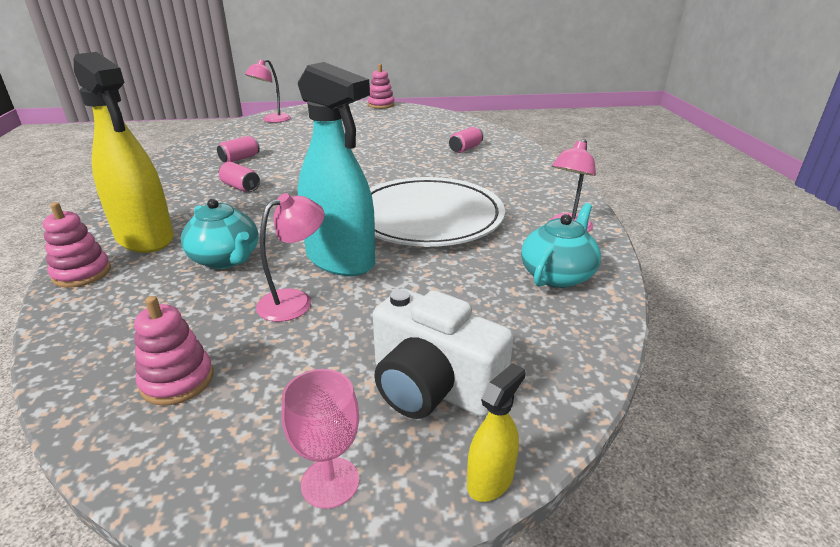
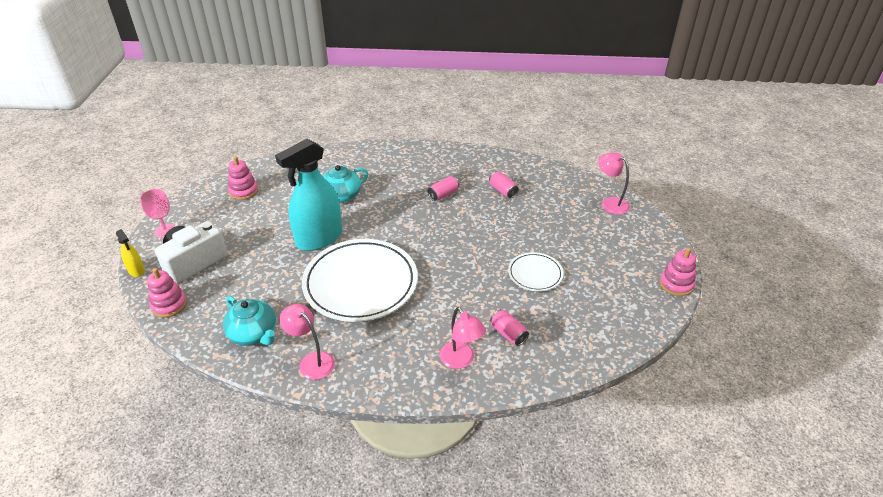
camera: 100 degrees right, 10 degrees up
(82, 273) = (346, 153): pink stacking toy -> pink stacking toy (169, 305)
(145, 238) = (378, 166): yellow spray bottle -> none
(295, 301) = (284, 221): pink lamp -> pink lamp (461, 360)
(382, 142) = (535, 274): none -> white plate

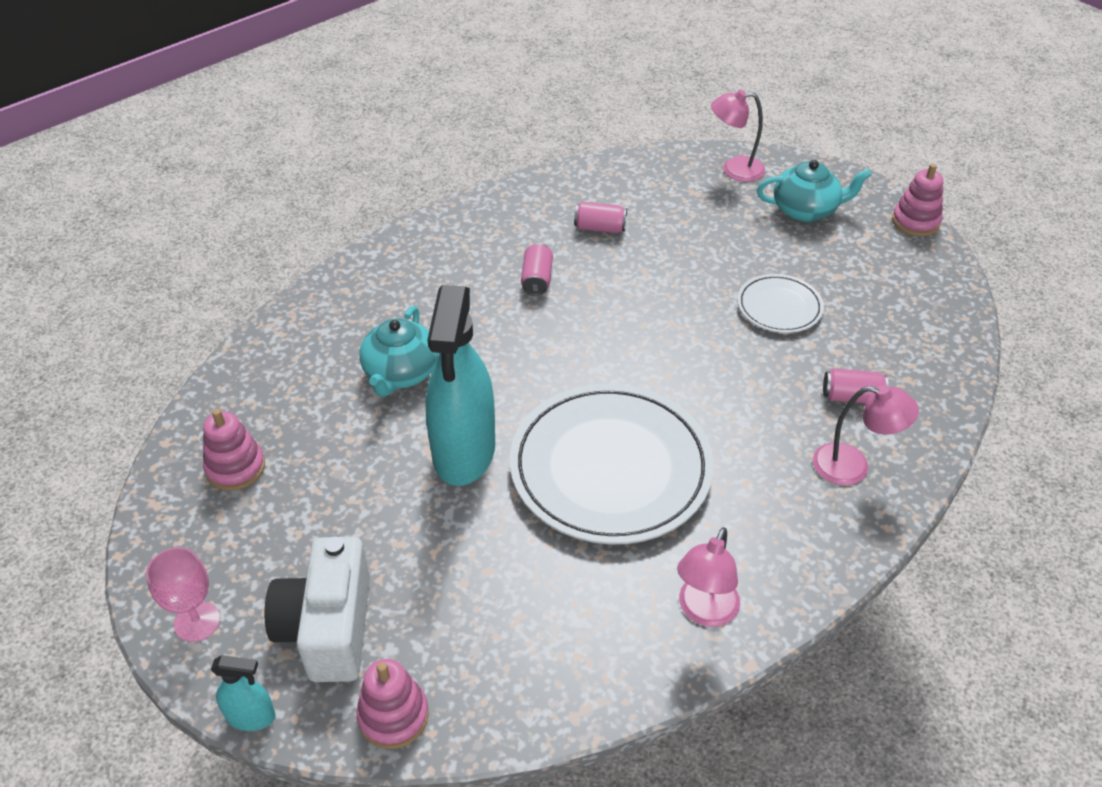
camera: 45 degrees left, 5 degrees up
(136, 270) = (251, 716): yellow spray bottle -> turquoise spray bottle
(254, 334) = (580, 645): turquoise teapot -> turquoise teapot (806, 210)
(311, 361) = (704, 611): pink lamp -> pink lamp turned 60 degrees counterclockwise

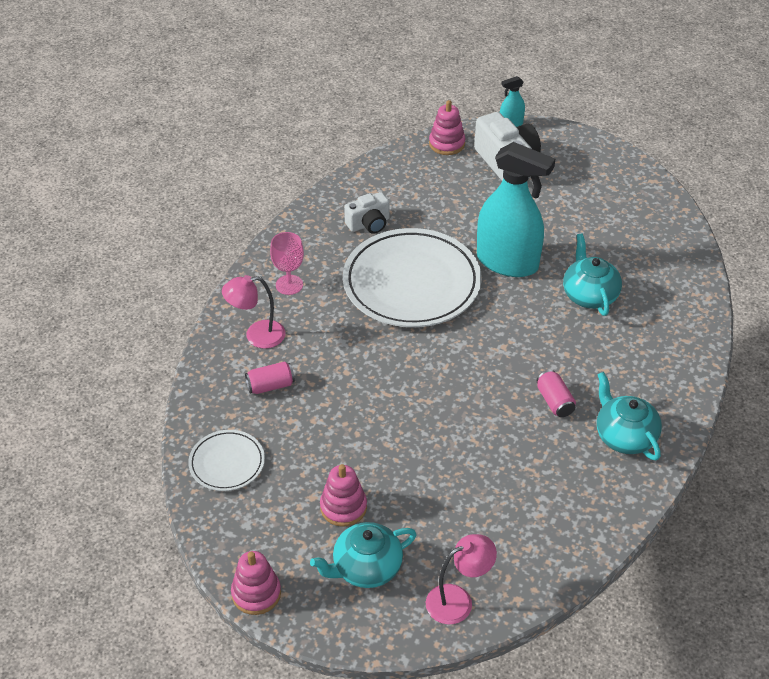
camera: 155 degrees right, 0 degrees up
(197, 621) = (572, 145): pink goblet -> pink goblet (289, 285)
(235, 468) = (631, 210): pink stacking toy -> pink stacking toy (343, 507)
(464, 452) = (507, 262): turquoise spray bottle -> turquoise spray bottle turned 135 degrees clockwise
(494, 231) = (624, 436): none -> turquoise teapot
(600, 228) = (540, 473): pink can -> none
(620, 590) = (369, 224): none -> white camera
(704, 611) = (318, 229): pink lamp -> none
(779, 307) = (351, 445): white plate -> white plate (227, 463)

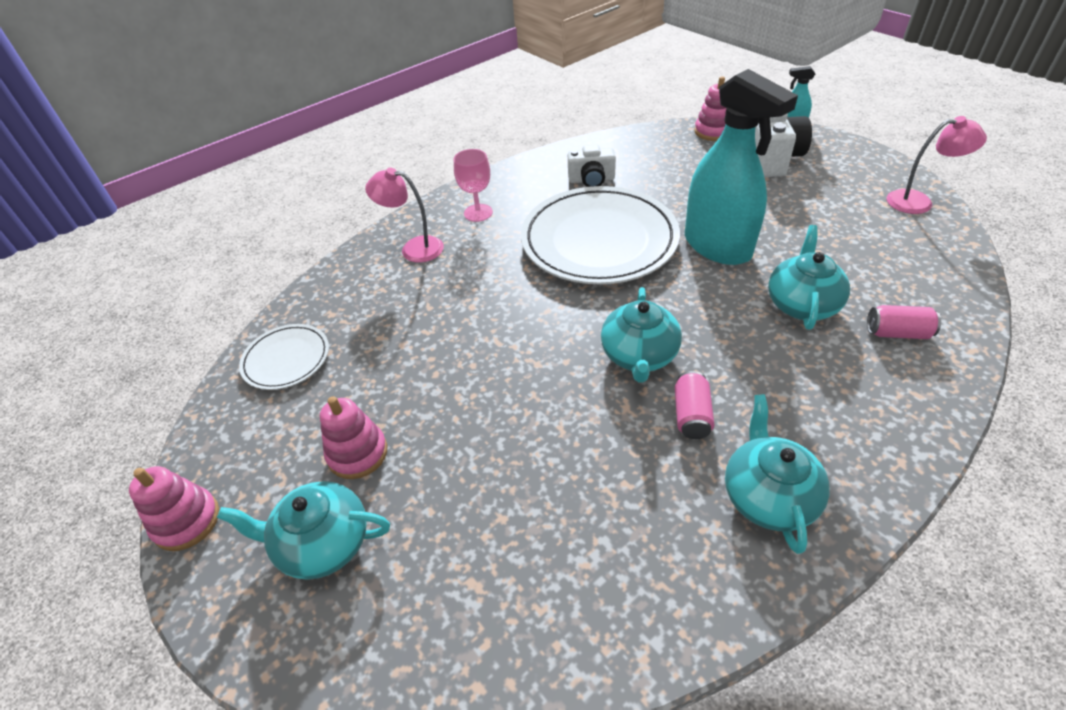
camera: 30 degrees right, 0 degrees up
(270, 386) = (389, 297): pink can -> pink can (897, 333)
(458, 600) = (397, 648): pink lamp -> pink lamp (918, 202)
(497, 371) = (639, 356): none -> turquoise teapot

